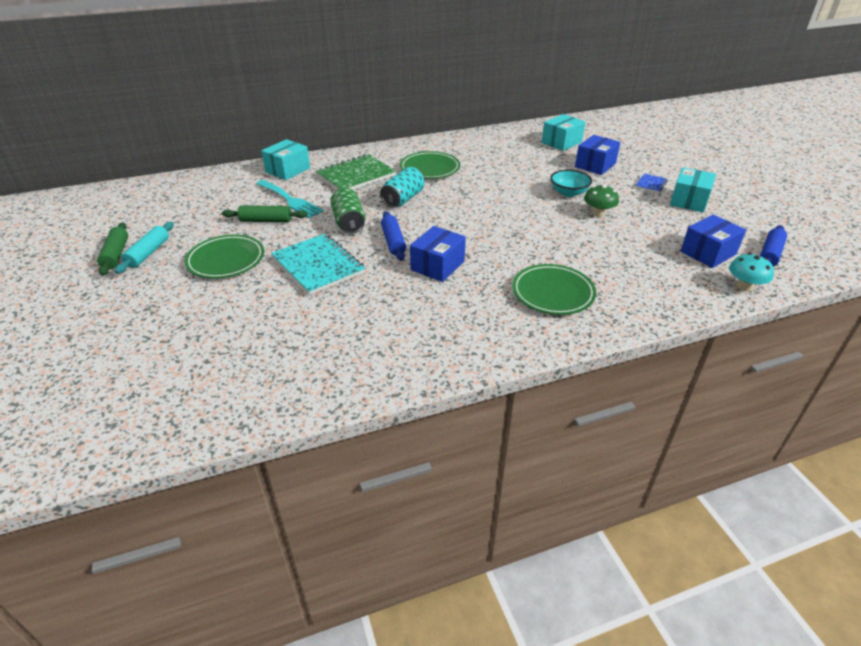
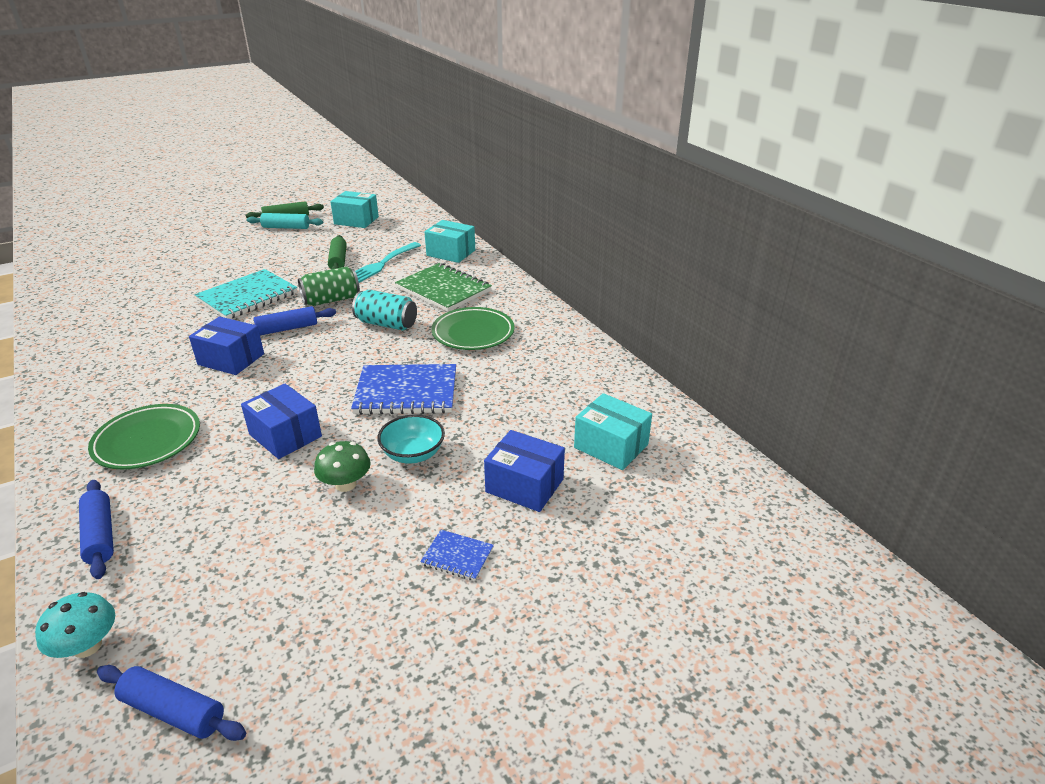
camera: 80 degrees right, 5 degrees down
(226, 260) = (268, 257): green plate -> none
(501, 193) = (406, 392): none -> blue notebook
(658, 298) = (100, 535): none -> blue rolling pin
(689, 201) = (392, 608): turquoise box -> turquoise box (356, 220)
(708, 253) = (201, 611): blue box -> blue box (285, 435)

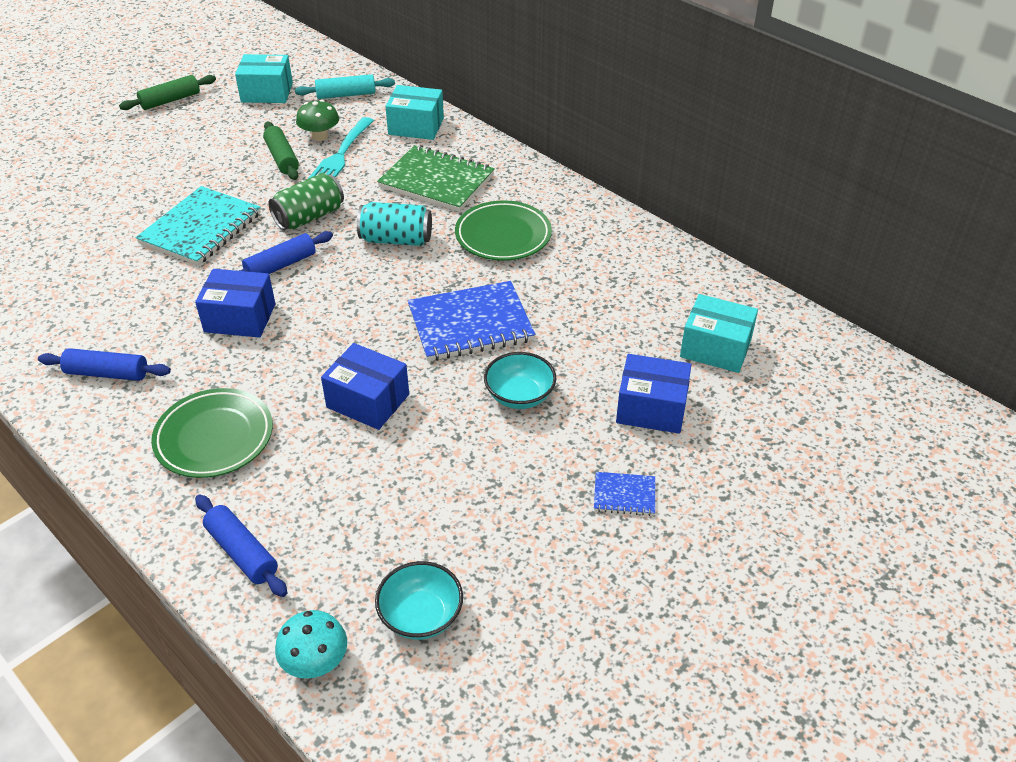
camera: 15 degrees left, 10 degrees up
(173, 711) = (444, 697): blue rolling pin -> blue rolling pin (107, 373)
(206, 626) = (421, 616): none -> turquoise bowl
(286, 227) = (180, 116): turquoise rolling pin -> turquoise rolling pin (346, 95)
(345, 484) = (469, 443): green mushroom -> green mushroom (320, 136)

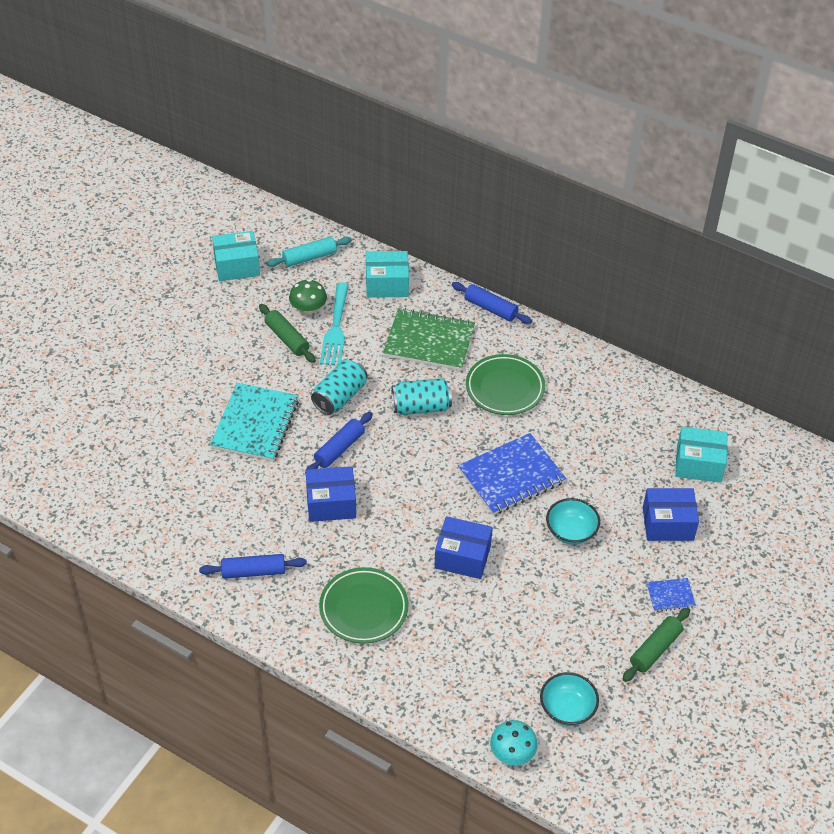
camera: 15 degrees left, 5 degrees up
(170, 100) = (153, 289): green rolling pin -> green rolling pin (655, 649)
(242, 552) = (427, 690): blue rolling pin -> blue rolling pin (490, 308)
(309, 217) = (340, 397): green can -> turquoise can

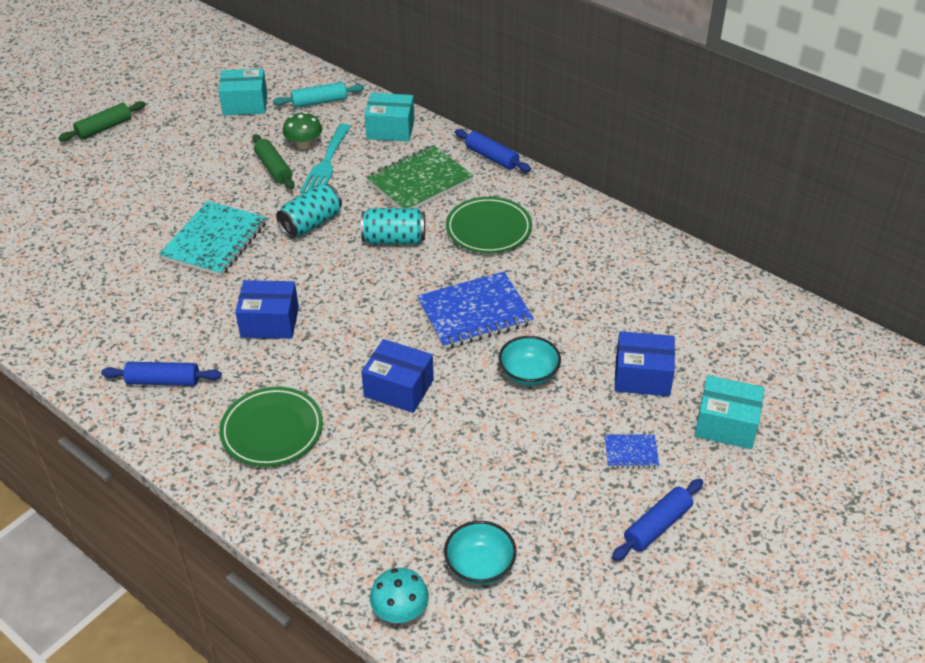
camera: 10 degrees right, 5 degrees down
(339, 449) = (295, 271): blue rolling pin -> blue rolling pin (657, 526)
(429, 341) = (419, 181): green notebook -> green notebook turned 60 degrees counterclockwise
(655, 649) = (601, 509): green rolling pin -> green rolling pin (104, 128)
(698, 464) = (689, 319): turquoise box -> turquoise box (726, 424)

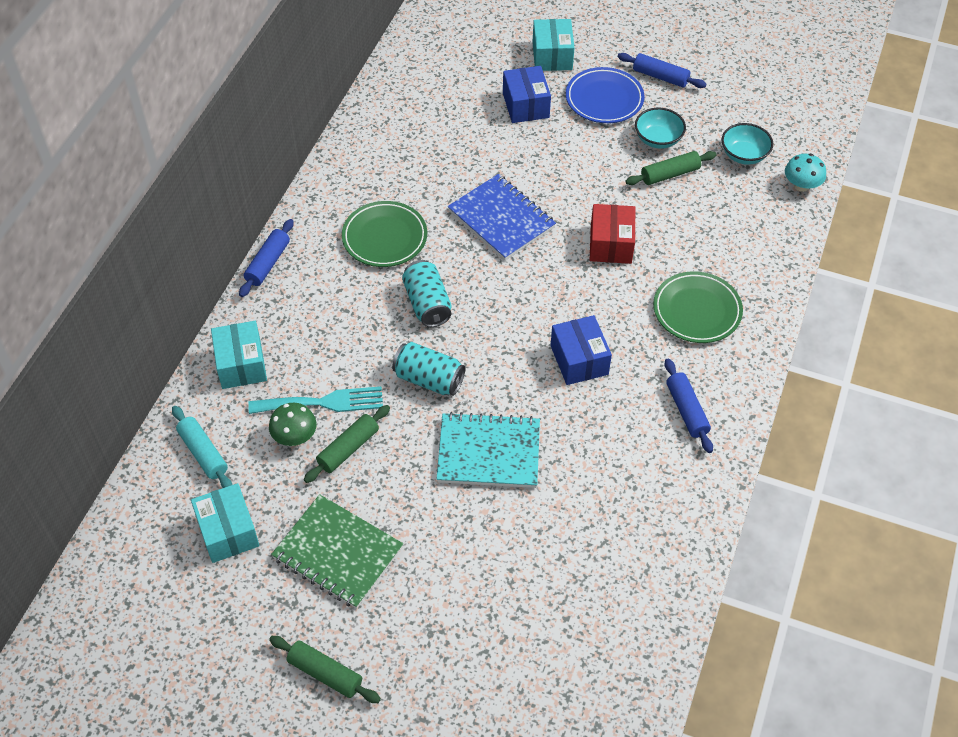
camera: 110 degrees left, 10 degrees up
(399, 388) = (611, 244): blue box -> red box
(419, 181) = (328, 311): green notebook -> green notebook (337, 553)
(478, 475) = (670, 174): none -> green rolling pin
(528, 374) = (555, 169): turquoise bowl -> turquoise bowl (658, 139)
(631, 452) = (604, 99): blue notebook -> blue plate

